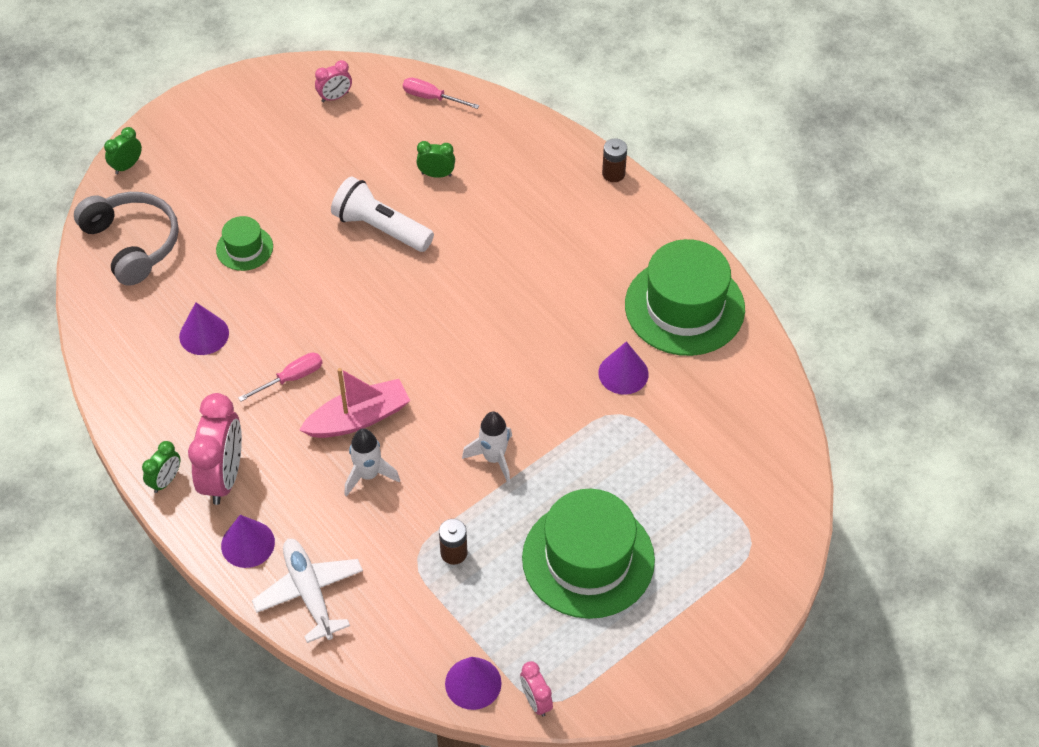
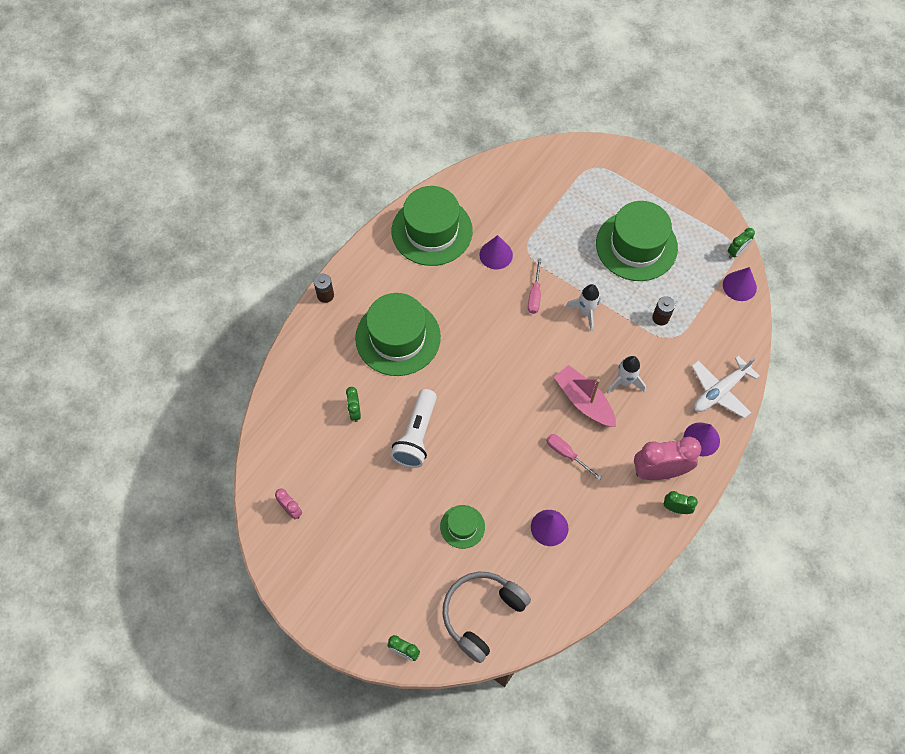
camera: 105 degrees left, 10 degrees up
(432, 98) = (276, 436): pink screwdriver -> pink screwdriver (535, 295)
(526, 236) = (398, 337): none -> green hat
(536, 701) = (736, 252): pink clock -> green clock

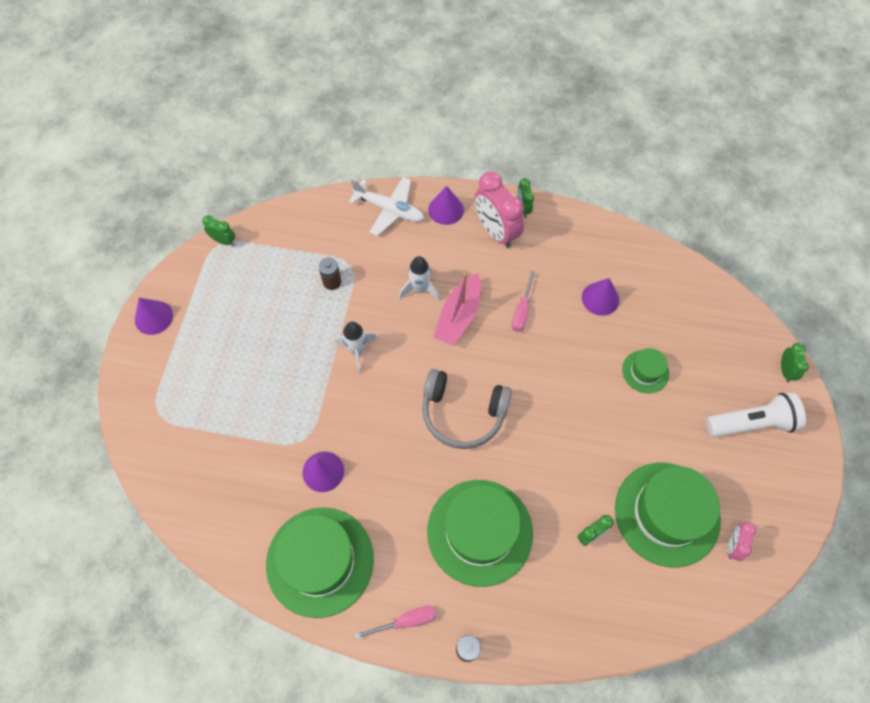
camera: 115 degrees left, 0 degrees up
(416, 435) = (580, 456): white flashlight -> white flashlight (751, 423)
(482, 614) = (711, 321): grey headphones -> grey headphones (463, 413)
(535, 295) = (358, 409): pink screwdriver -> pink screwdriver (405, 621)
(636, 246) = (252, 332): green hat -> green hat (667, 513)
(739, 286) = (264, 227): purple cone -> purple cone (153, 317)

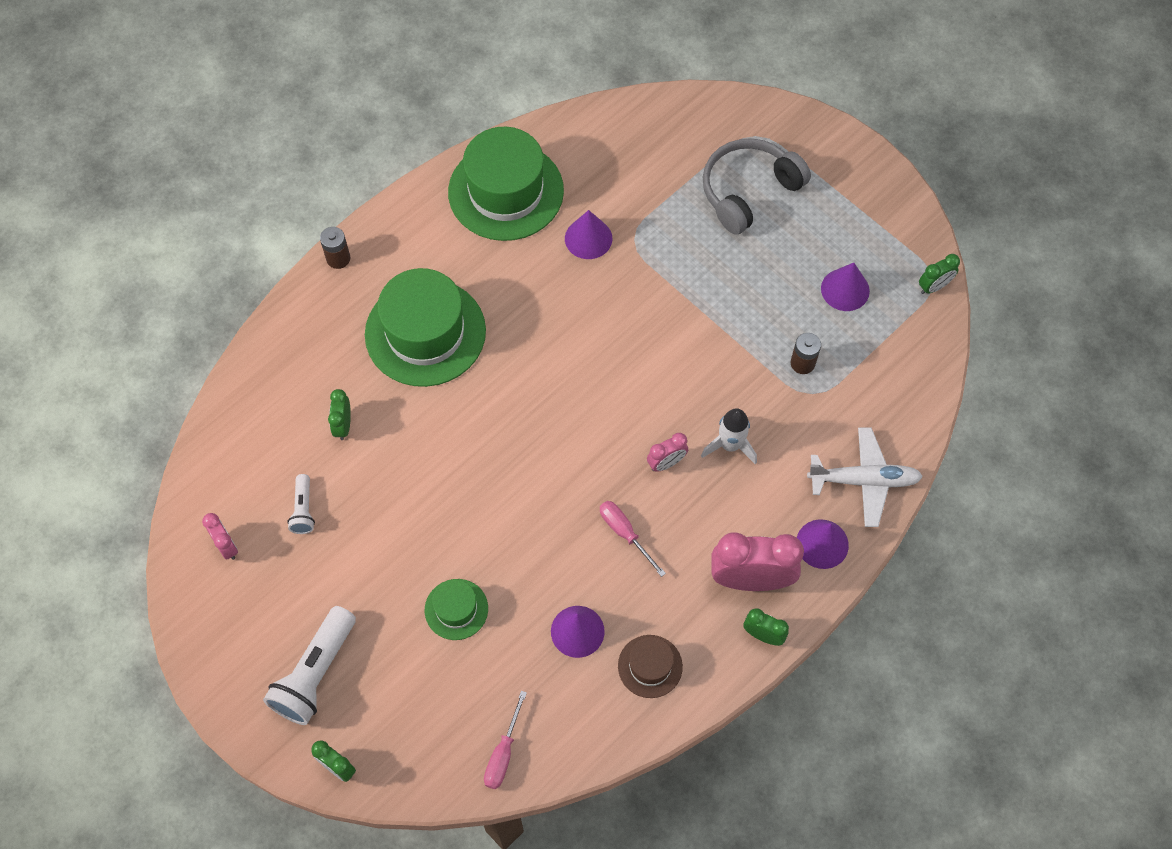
camera: 125 degrees right, 0 degrees up
(153, 317) = (873, 178): purple cone -> purple cone (845, 289)
(357, 351) = (696, 339): white rocket -> none
(389, 210) = (864, 480): white plane -> white plane turned 150 degrees counterclockwise
(405, 621) = (400, 227): pink screwdriver -> pink screwdriver (503, 753)
(458, 316) = (666, 463): pink boat -> pink clock
(463, 413) = (552, 394): grey headphones -> grey headphones (749, 191)
(587, 251) = (650, 666): none -> brown hat
(667, 513) = (303, 509): green hat -> white flashlight

